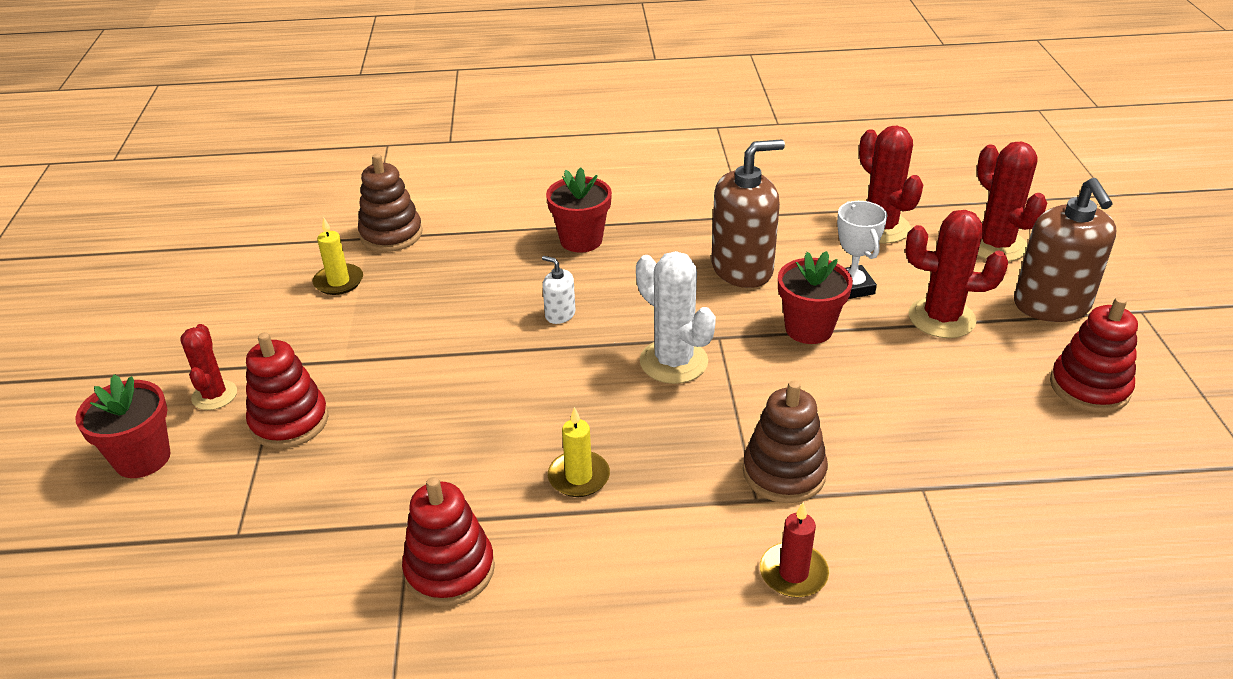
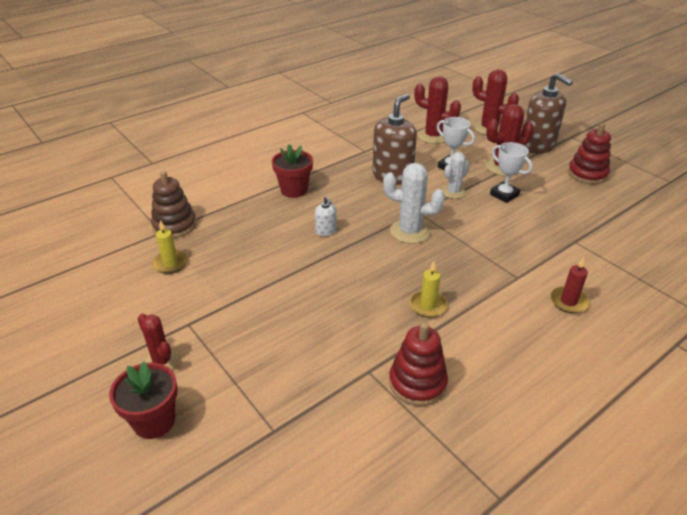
camera: 35 degrees left, 0 degrees up
(289, 421) = (232, 353): red stacking toy -> none
(560, 314) = (326, 231): white soap dispenser -> white soap dispenser turned 120 degrees counterclockwise
(784, 473) = (515, 260): brown stacking toy -> none
(809, 329) = (453, 192): red flower pot -> white cactus
(889, 364) = (504, 195): none -> white trophy

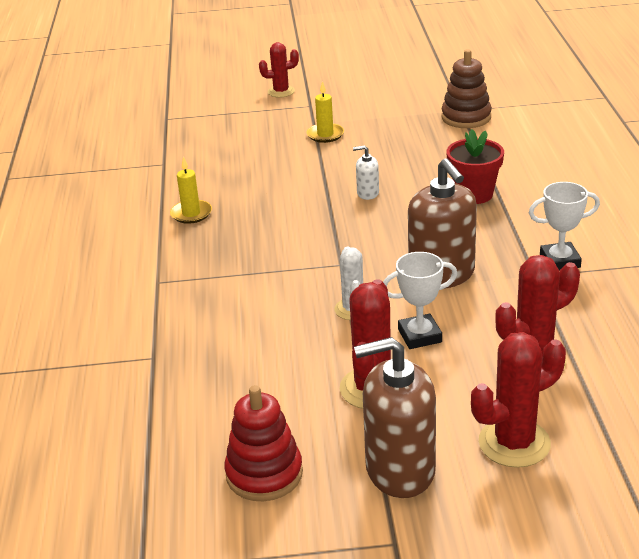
camera: 125 degrees right, 5 degrees down
(154, 421) = (229, 84): red flower pot -> none
(170, 263) = (401, 108): yellow candle -> yellow candle (325, 135)
(410, 231) = (309, 244): white cactus -> none
(417, 383) = (125, 180): red stacking toy -> none
(504, 195) = (302, 351): white trophy -> white trophy (560, 261)
(568, 301) = (88, 296): red candle -> none

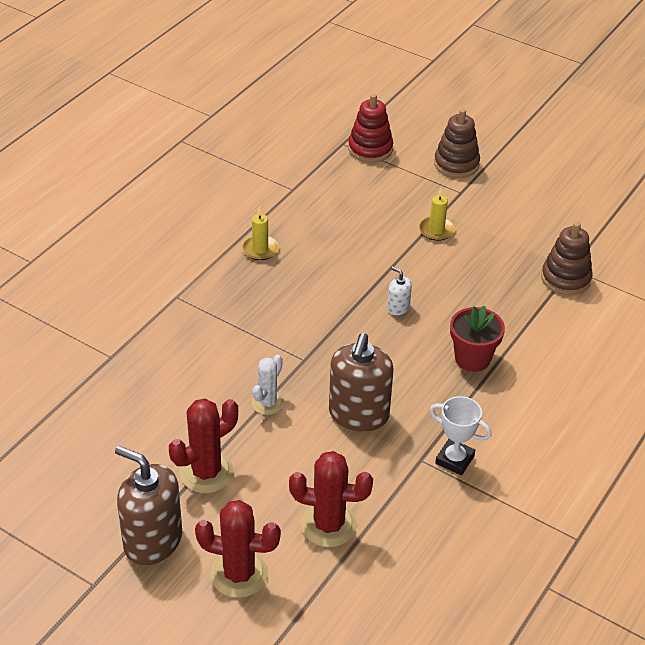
camera: 35 degrees right, 10 degrees up
(264, 474) = (79, 486): red stacking toy -> red stacking toy (370, 149)
(281, 92) = (456, 164): red cactus -> brown stacking toy
(419, 336) = (282, 454): white trophy -> none

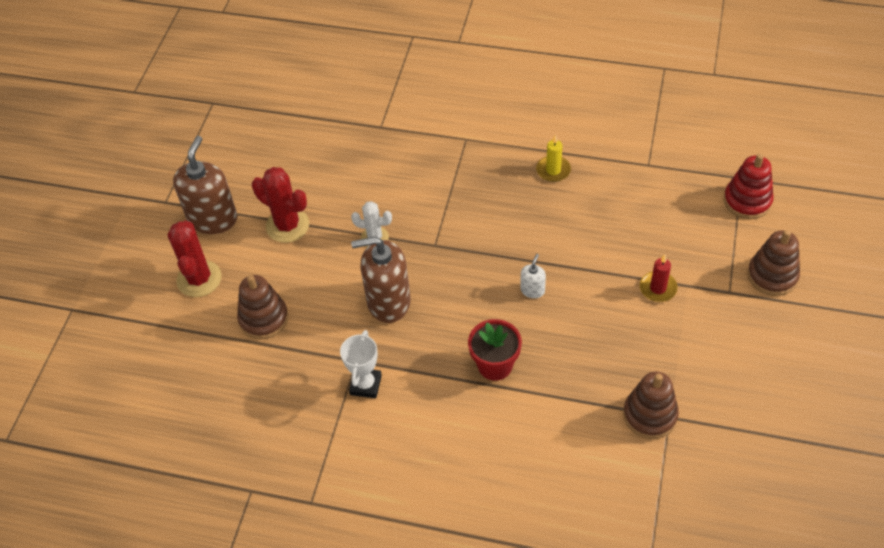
camera: 75 degrees right, 10 degrees up
(328, 525) = (264, 318): red cactus -> brown stacking toy
(436, 230) = (658, 288): yellow candle -> red candle

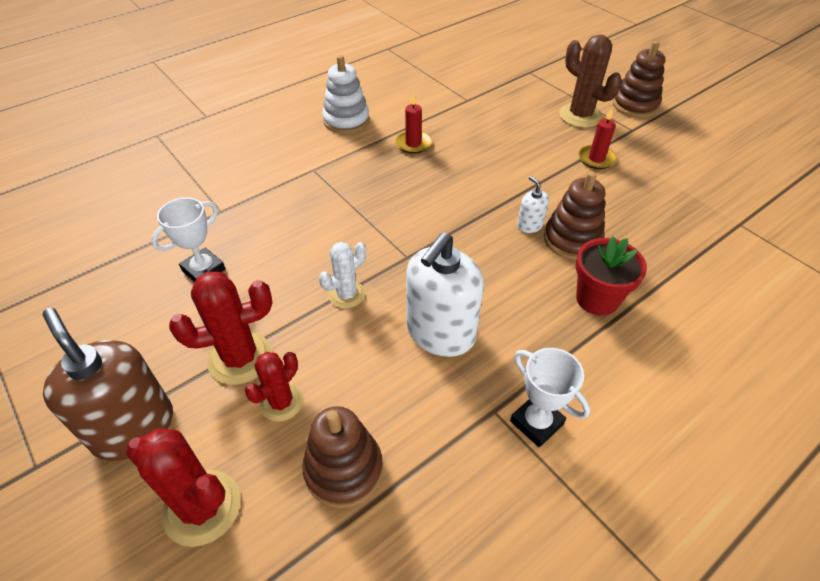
camera: 55 degrees left, 5 degrees down
(277, 264) = (281, 402): none -> red cactus
(329, 159) = (203, 270): none -> white trophy
(388, 302) = (440, 333): brown soap dispenser -> white soap dispenser
(538, 115) = (346, 120): none -> white stacking toy
(553, 170) = (413, 144): yellow candle -> red candle
(650, 415) = (731, 233): brown stacking toy -> brown stacking toy (572, 240)
(710, 247) = (580, 116): none -> brown cactus
(747, 201) = (554, 80): red stacking toy -> none

